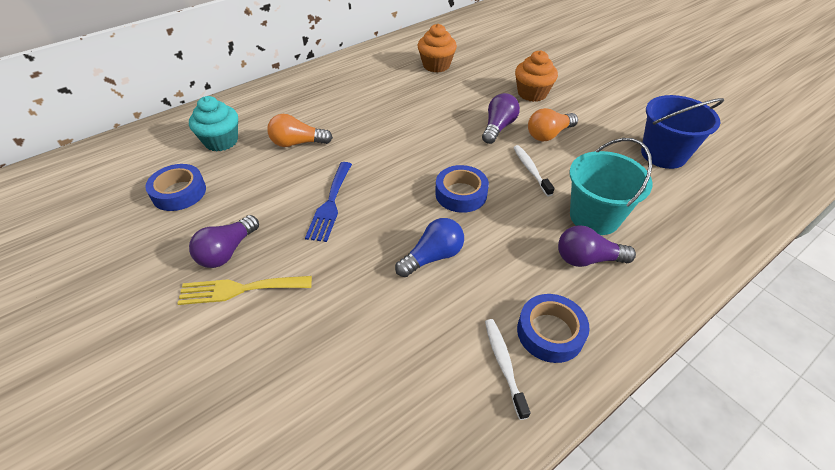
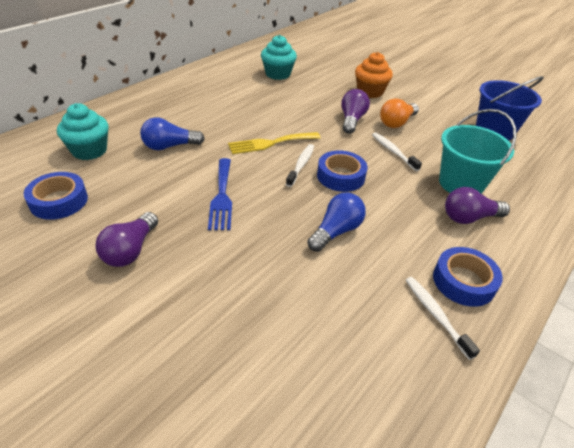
camera: 15 degrees left, 5 degrees down
(239, 289) = (156, 284): yellow fork -> yellow fork (270, 143)
(297, 143) = (169, 146): orange light bulb -> blue light bulb
(423, 176) = (301, 165): none -> white toothbrush
(436, 65) = (278, 74): orange cupcake -> turquoise cupcake

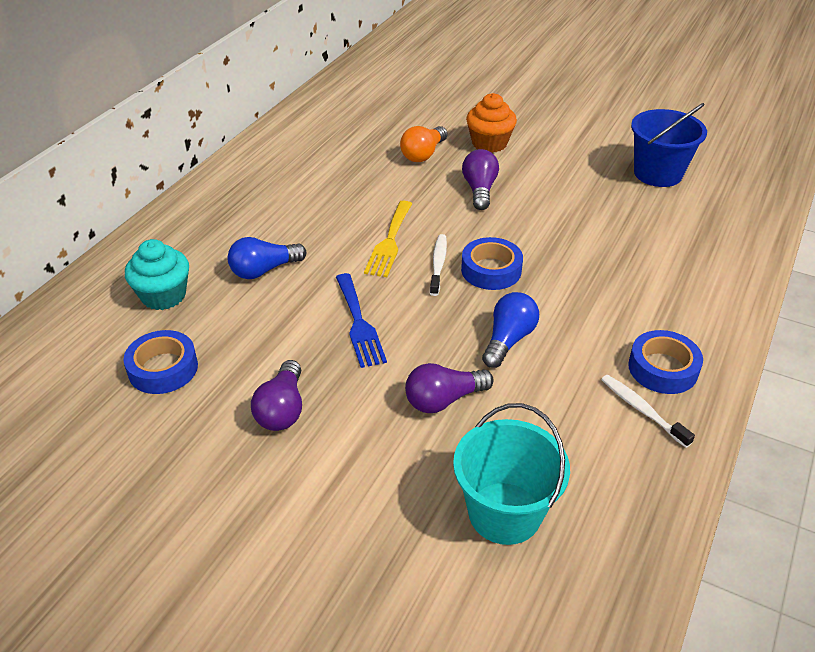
camera: 10 degrees left, 0 degrees up
(270, 143) = (389, 242): yellow fork -> yellow fork turned 45 degrees counterclockwise
(278, 74) = (359, 137): turquoise cupcake -> none
(393, 151) = (543, 225): white toothbrush -> none
(397, 123) = (536, 183): orange light bulb -> orange light bulb (423, 154)
(461, 183) = (634, 252): turquoise bucket -> turquoise bucket (504, 513)
(469, 218) = (652, 294): purple light bulb -> purple light bulb (443, 400)

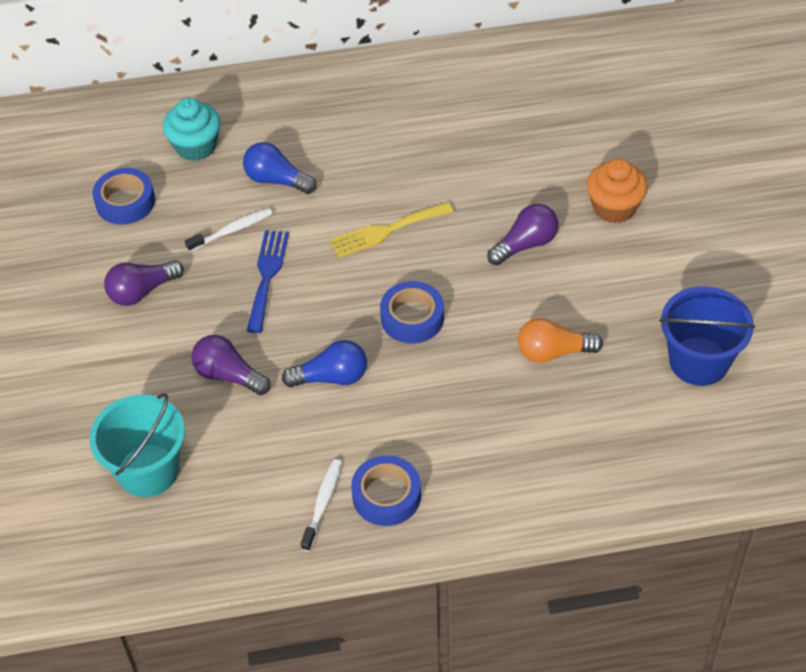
camera: 55 degrees right, 10 degrees up
(359, 324) = (267, 276): blue fork -> blue fork turned 150 degrees clockwise
(423, 154) = (543, 173): orange light bulb -> orange light bulb (553, 352)
(438, 264) = (386, 279): white toothbrush -> white toothbrush (232, 230)

